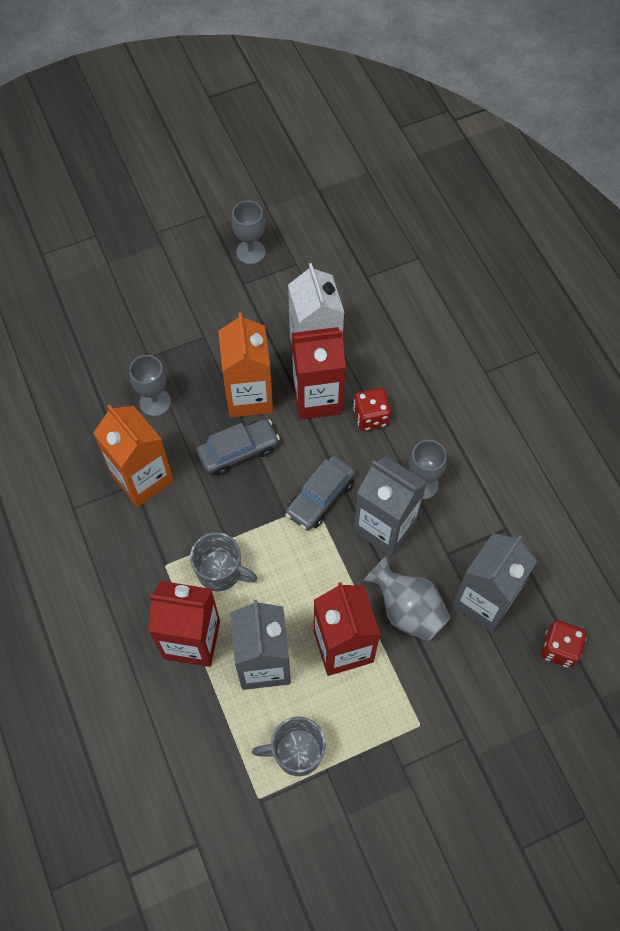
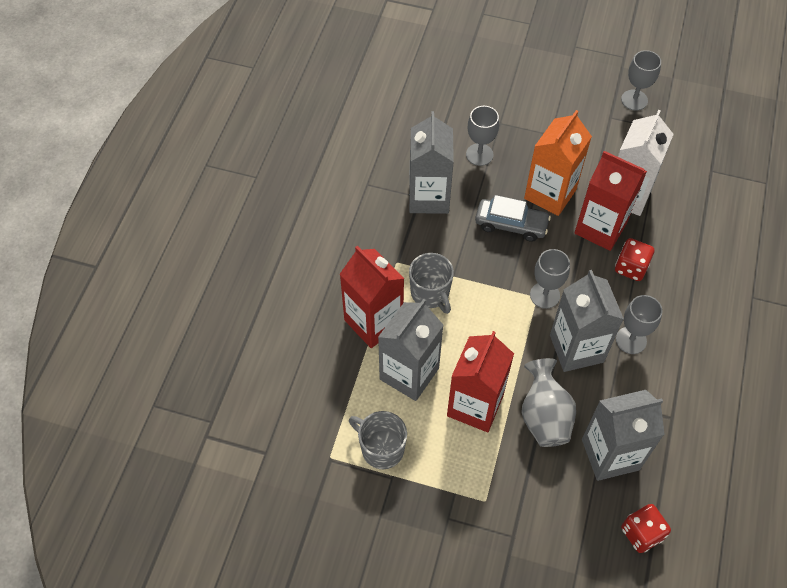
camera: 40 degrees right, 5 degrees down
(142, 478) = (429, 197): orange carton -> grey carton
(320, 497) = (544, 295): grey car -> grey goblet

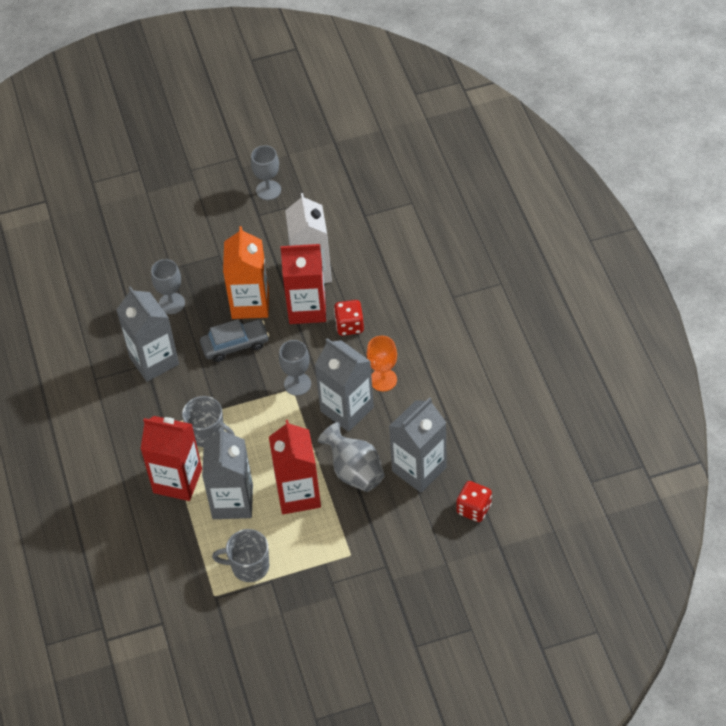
camera: 30 degrees left, 5 degrees down
(631, 340) = (383, 380): grey goblet -> orange goblet

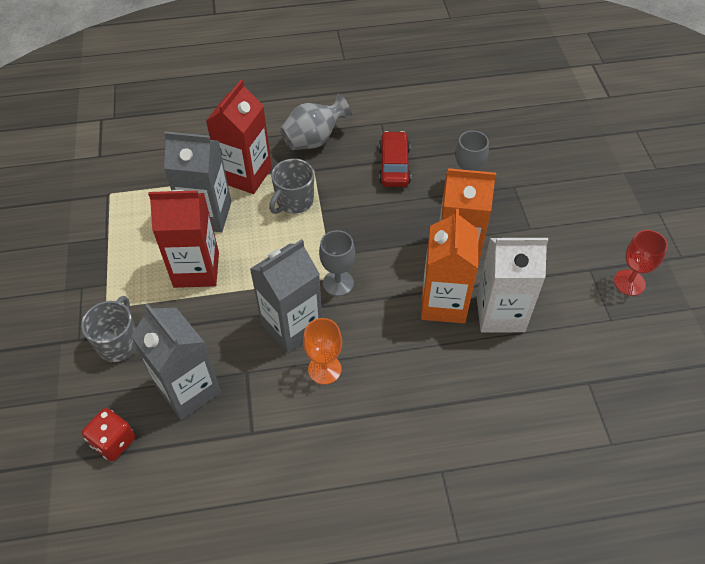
camera: 95 degrees right, 0 degrees up
(154, 360) = (394, 166): grey carton -> red car
(235, 345) = (402, 232): grey car -> none
(249, 566) = (129, 222): grey mug -> grey mug (119, 342)
(268, 190) = (629, 282): grey goblet -> red goblet
(307, 308) = (443, 303): red carton -> orange carton
(349, 326) = (411, 343): red dice -> none
(354, 471) = (207, 324): grey vase -> grey vase (314, 140)

